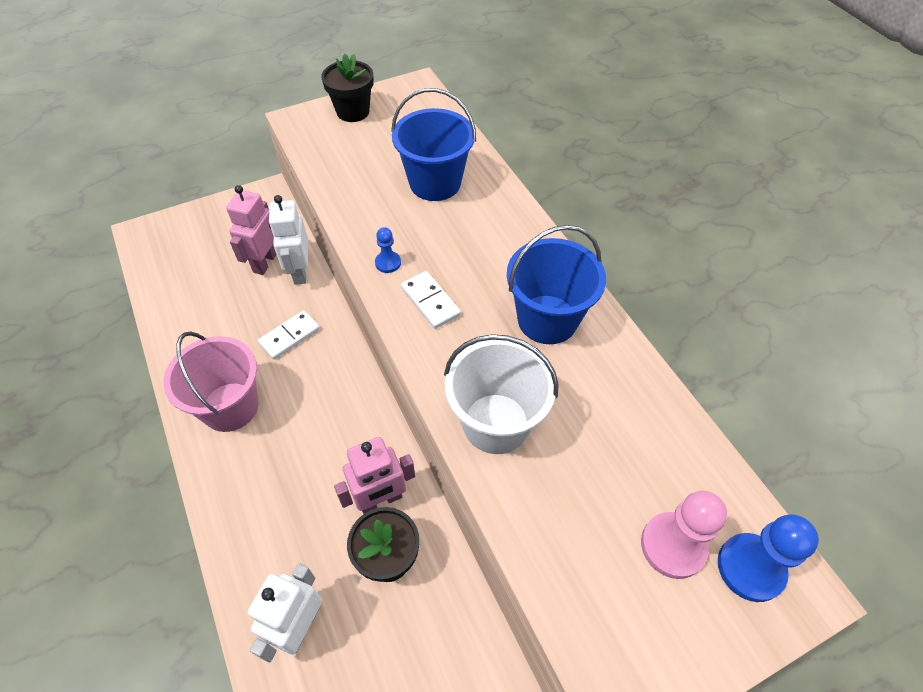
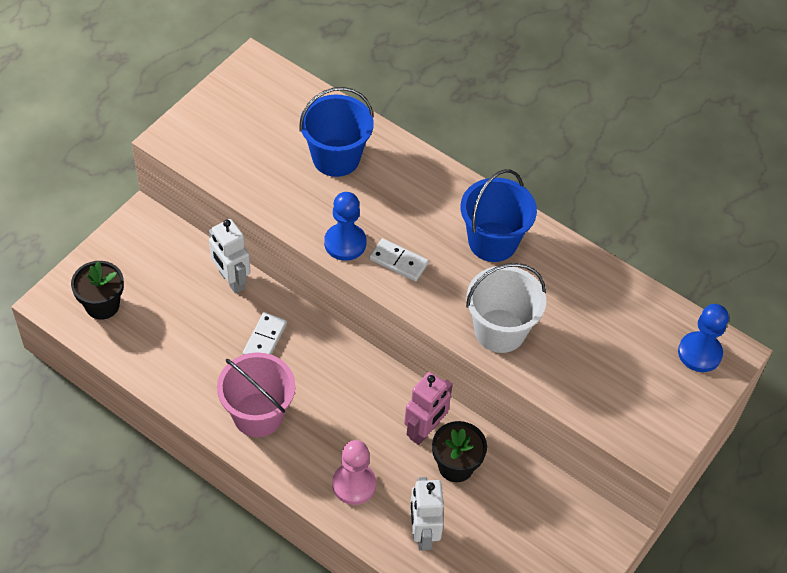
camera: 30 degrees left, 0 degrees up
(265, 262) = (193, 284): pink robot -> none
(353, 112) = (214, 112): black flower pot -> black flower pot (102, 305)
(388, 263) = (345, 243): blue pawn -> blue pawn, size x1.86
(673, 546) = (650, 360): pink pawn -> pink pawn (354, 484)

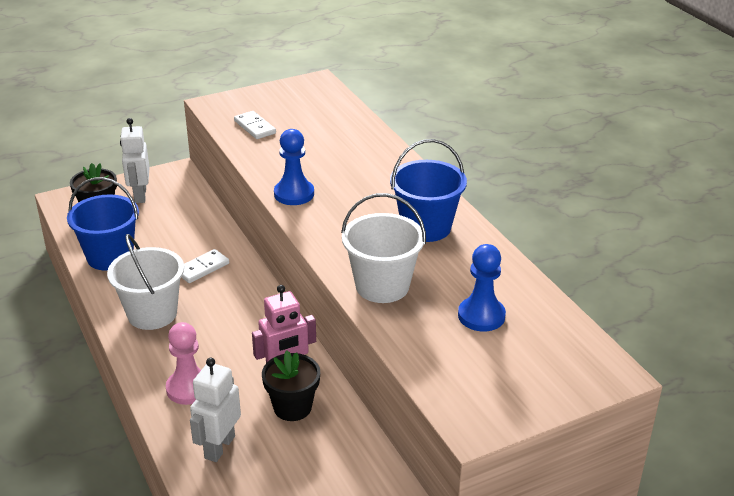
camera: 30 degrees right, 20 degrees down
(231, 280) = (209, 225): white robot -> white robot (140, 195)
(258, 415) = (152, 314): pink bucket -> white bucket
(336, 158) = (333, 144): blue bucket -> blue bucket (110, 256)
(398, 261) = (329, 217): white domino -> white domino (255, 127)
(699, 353) = (576, 362): blue pawn -> blue pawn (481, 316)

